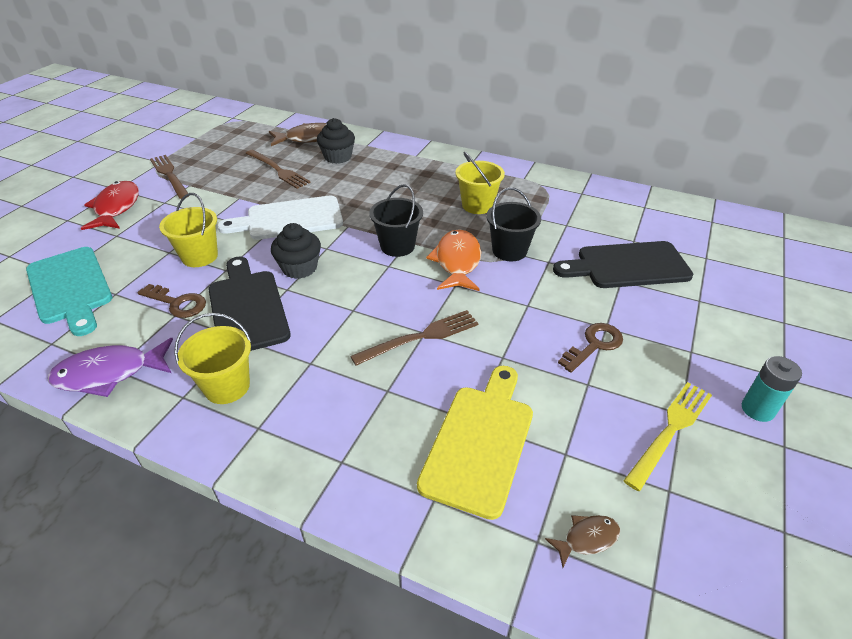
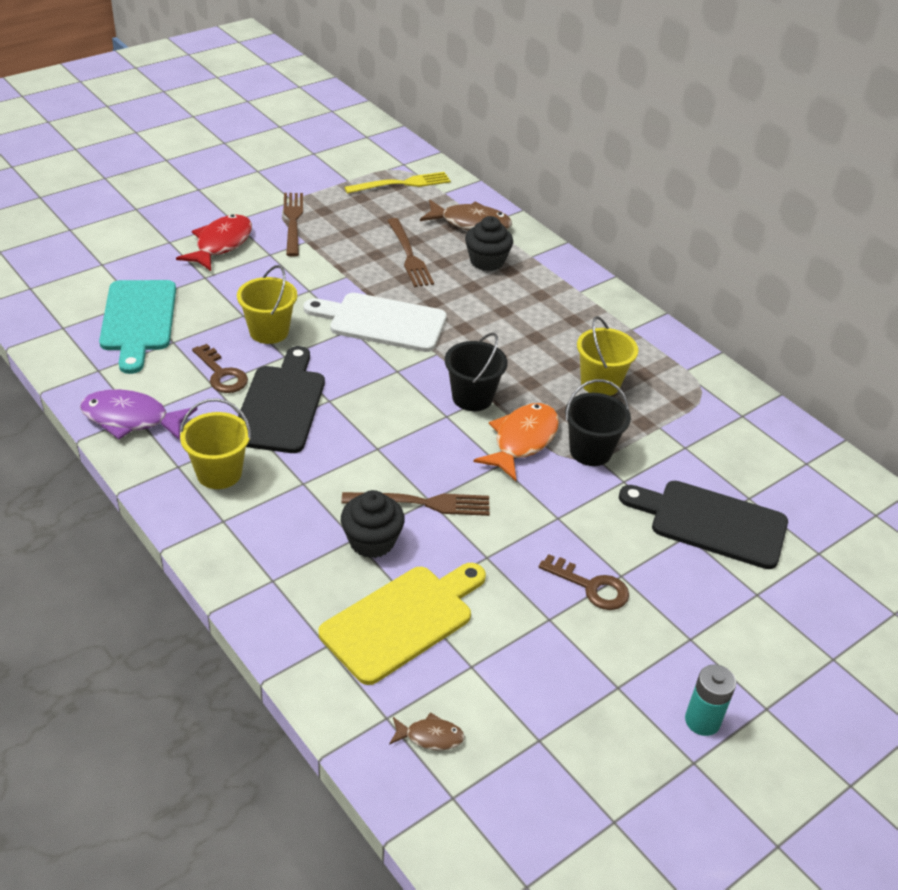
camera: 25 degrees right, 0 degrees up
(299, 268) = (356, 382): black cupcake -> black cupcake (372, 541)
(594, 345) = (591, 587): brown key -> brown key turned 45 degrees clockwise
(670, 430) = (591, 695): yellow fork -> yellow fork (402, 184)

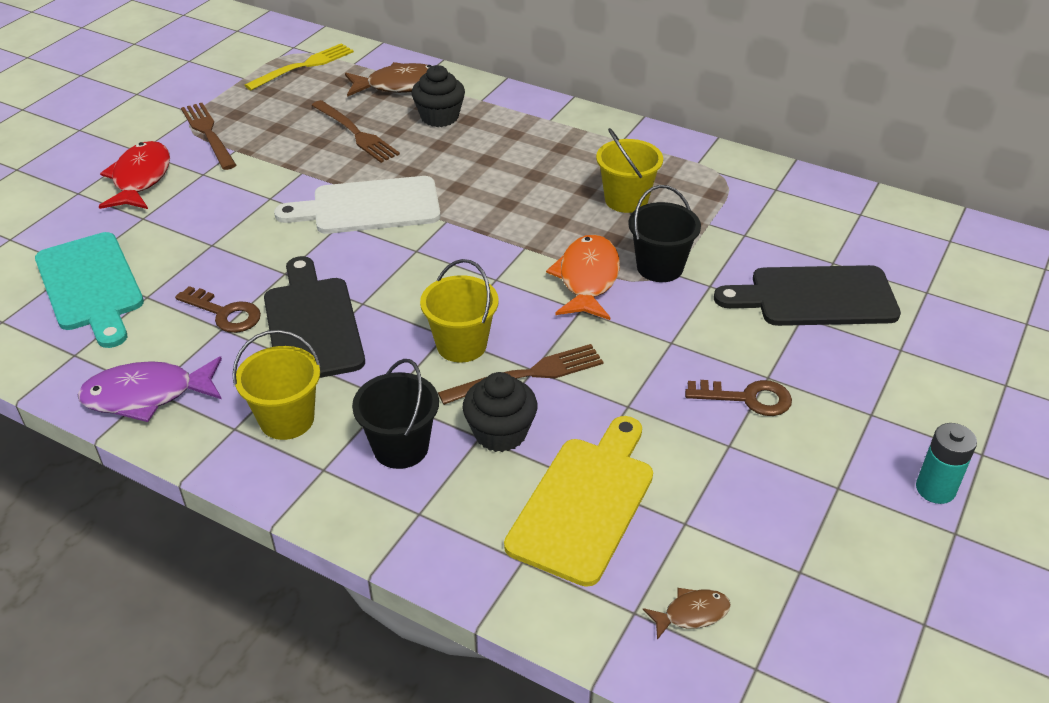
camera: 20 degrees left, 0 degrees up
(269, 331) = (251, 253): yellow bucket -> yellow bucket (461, 345)
(472, 397) = (510, 253): black bucket -> black bucket (401, 447)

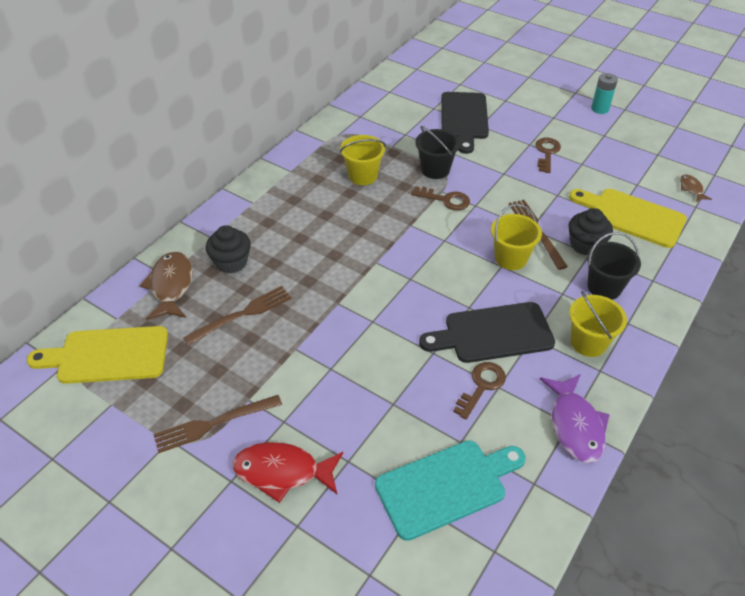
camera: 85 degrees left, 5 degrees up
(304, 66) = (107, 355): yellow fork -> yellow cutting board
(369, 207) = (353, 304): white cutting board -> none
(587, 279) = (445, 200): orange fish -> brown key

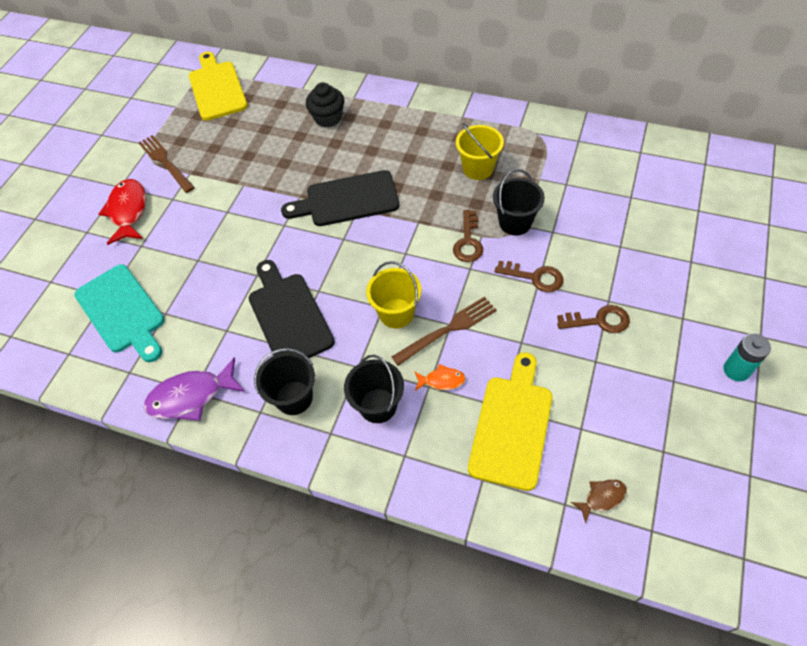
camera: 80 degrees right, 10 degrees up
(171, 286) = (292, 94): brown fish -> none
(242, 314) = (272, 143): brown fork -> none
(464, 118) = (626, 228): black cutting board -> black cutting board (347, 200)
(481, 386) = (225, 317): brown key -> brown key (535, 277)
(585, 245) = (442, 380): black cupcake -> orange fish
(588, 342) = (294, 398): yellow bucket -> black bucket

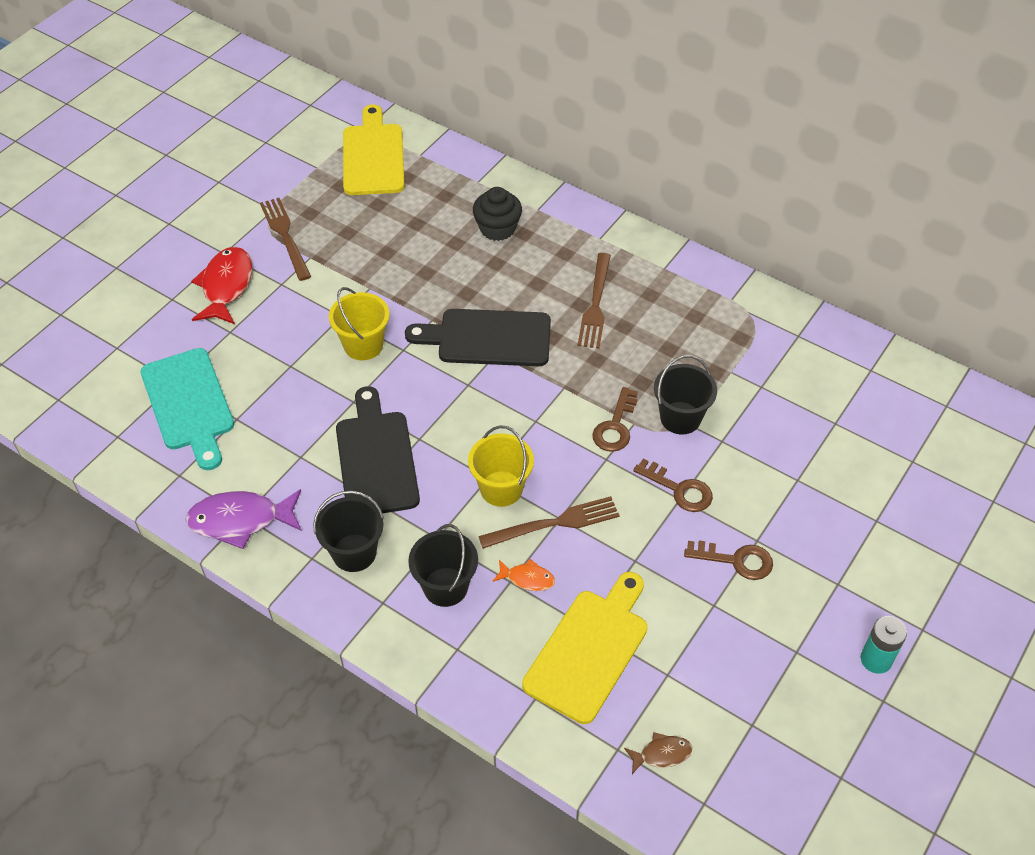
camera: 10 degrees right, 5 degrees down
(421, 155) = (595, 304): none -> brown fork
(478, 168) = (660, 339): yellow bucket -> yellow bucket (363, 345)

